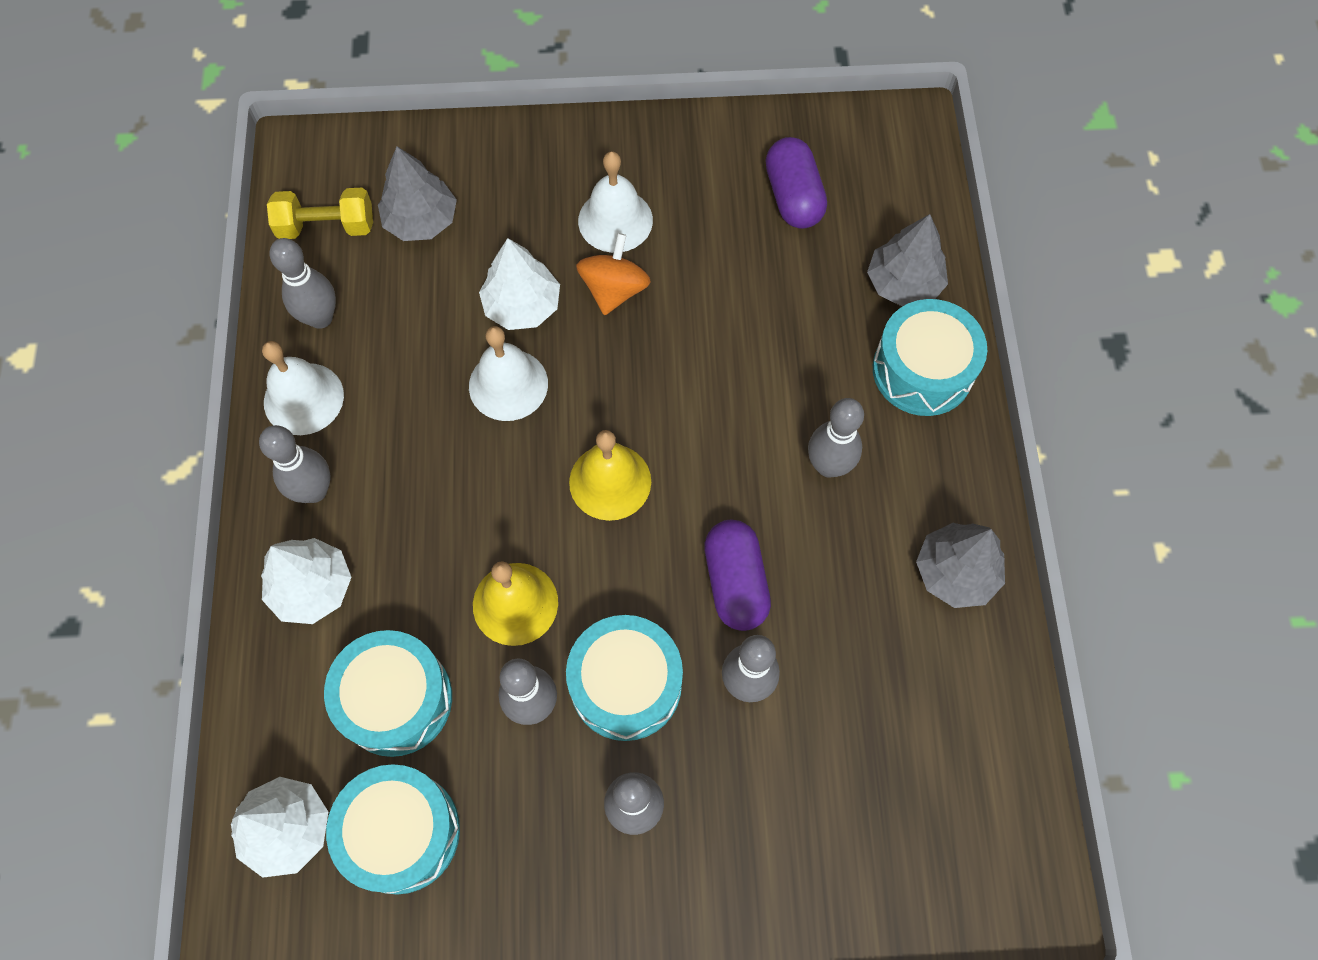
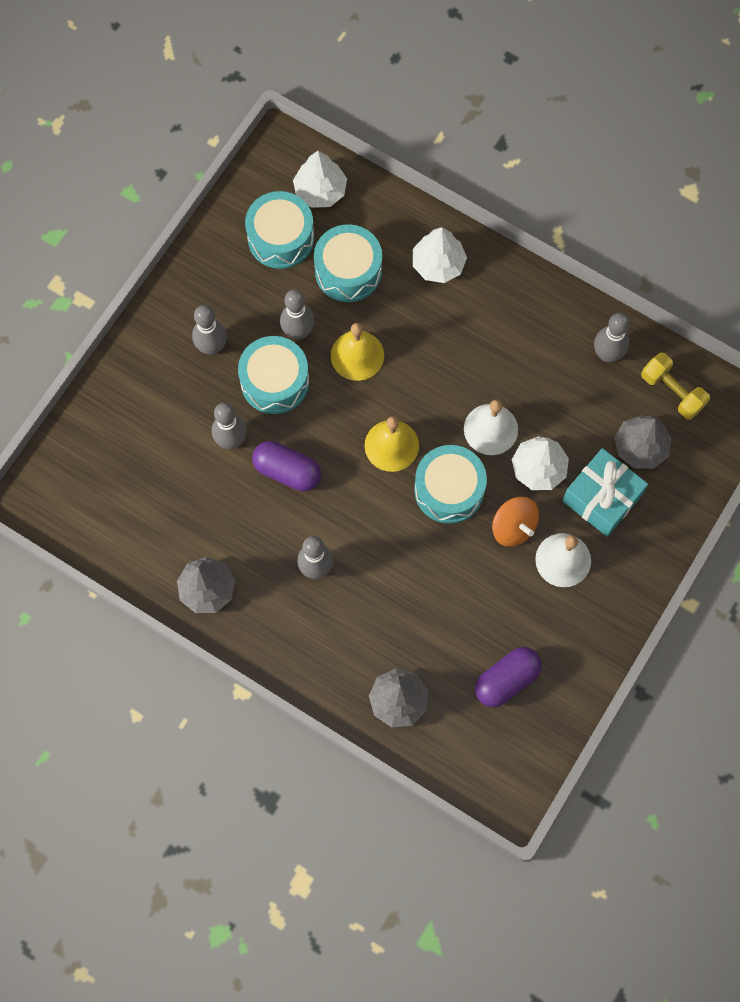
camera: 125 degrees right, 5 degrees up
(303, 398) = (558, 318): white bell -> none
(314, 491) = (495, 294): grey bowling pin -> none
(327, 226) = (672, 391): yellow dumbbell -> yellow dumbbell turned 75 degrees counterclockwise
(513, 224) = (601, 498): none -> turquoise gift
(793, 197) = (506, 680): purple capsule -> purple capsule turned 60 degrees counterclockwise
(922, 370) = (335, 666): turquoise drum -> turquoise drum (449, 490)

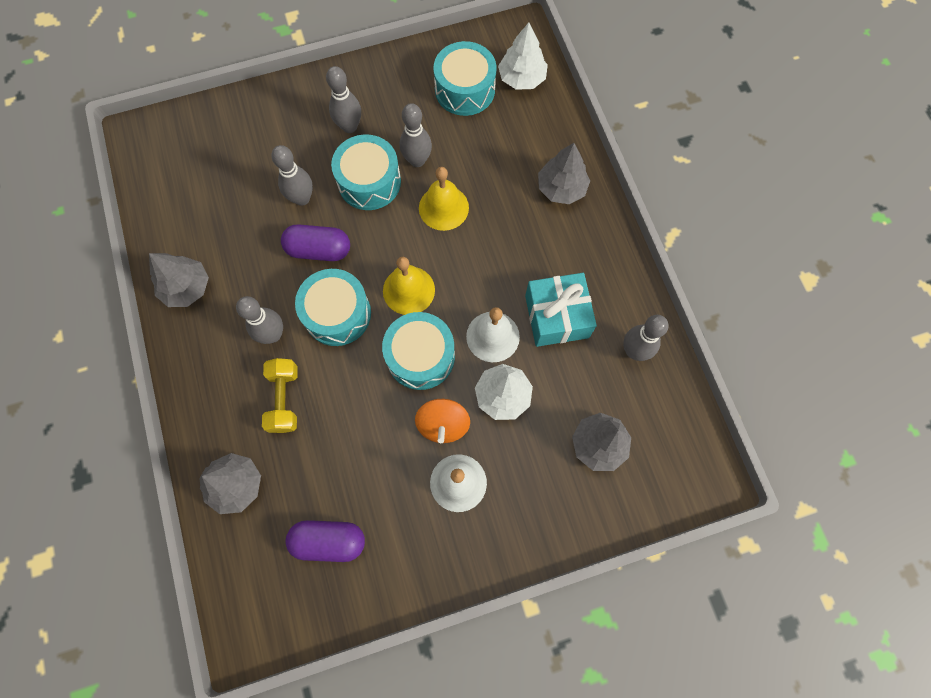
camera: 40 degrees right, 0 degrees up
(287, 471) = (319, 250): purple capsule -> purple capsule turned 60 degrees counterclockwise
(348, 271) = (491, 145): turquoise drum -> turquoise drum (337, 314)
(438, 264) = (561, 188): white tree -> grey tree
(601, 498) = (532, 459): turquoise gift -> turquoise gift (556, 316)
(672, 391) = (663, 421): yellow dumbbell -> yellow dumbbell (284, 399)

